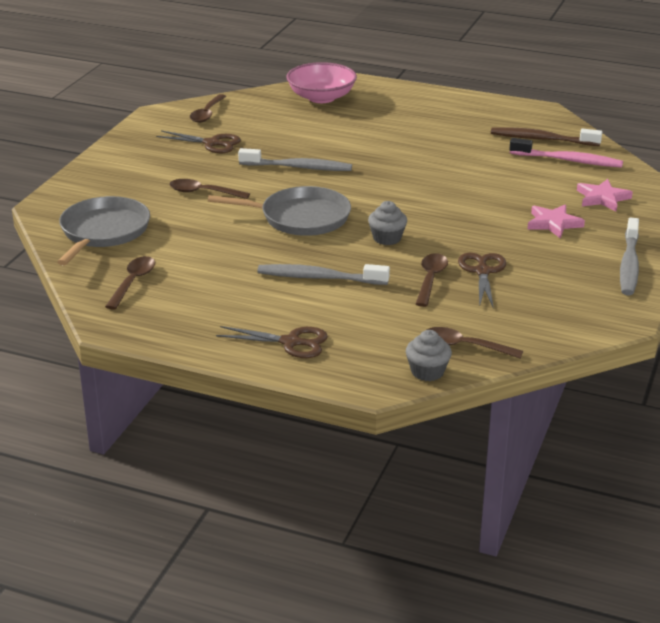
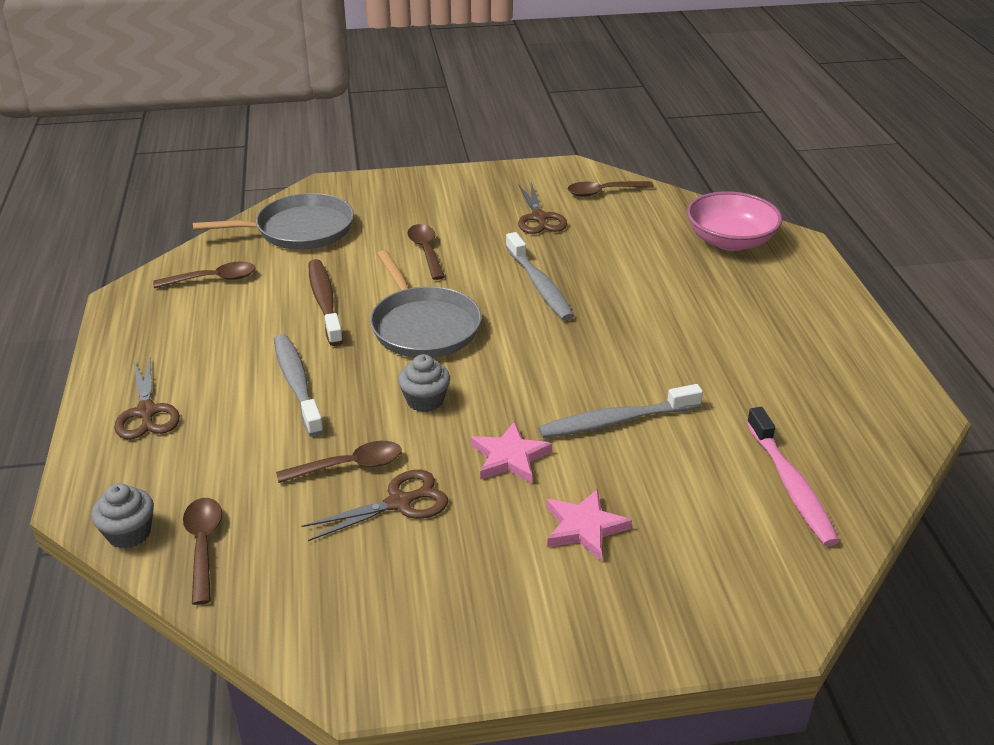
camera: 60 degrees right, 5 degrees up
(542, 139) = (828, 440): brown toothbrush -> brown toothbrush (325, 302)
(602, 198) = (708, 554): pink star -> pink star (510, 457)
(629, 265) = (525, 643): grey toothbrush -> grey toothbrush (615, 421)

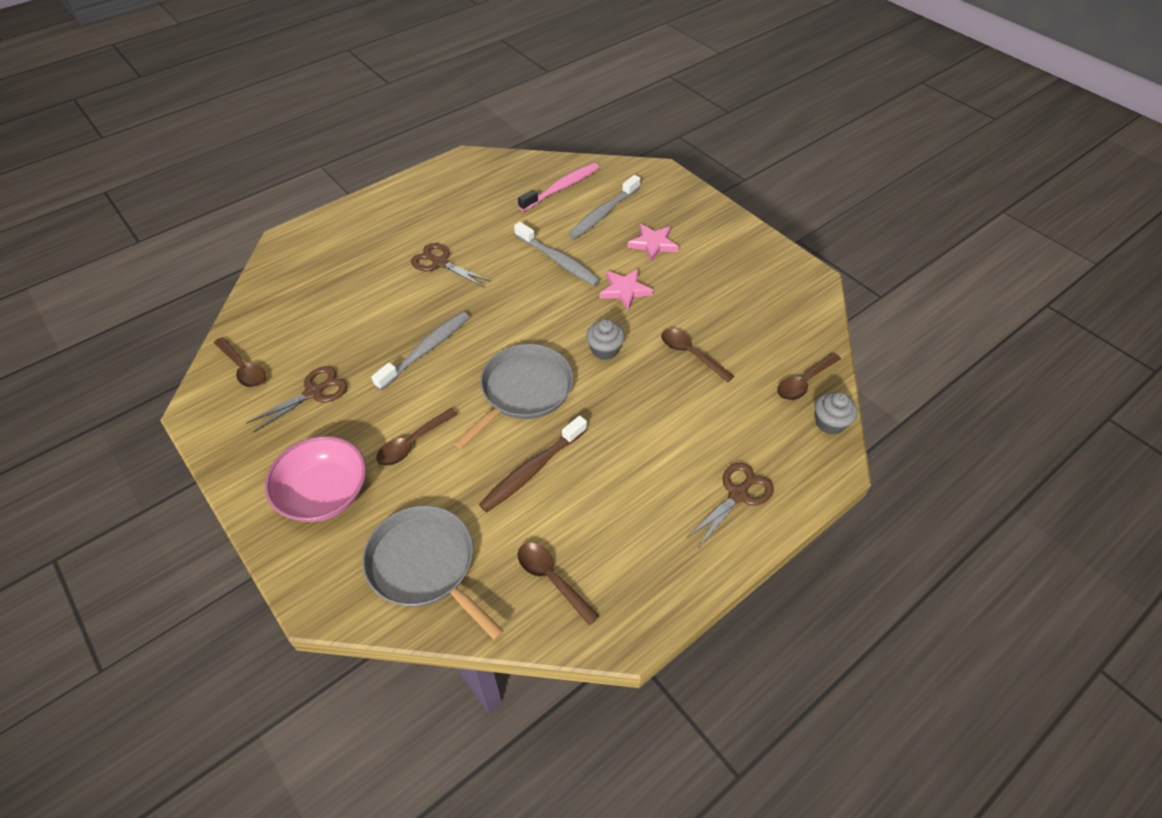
camera: 120 degrees left, 15 degrees up
(297, 384) = (640, 426): grey toothbrush -> grey toothbrush (603, 213)
(399, 503) = (699, 318): brown scissors -> brown scissors (440, 263)
(730, 241) = (301, 271): pink bowl -> pink bowl (324, 493)

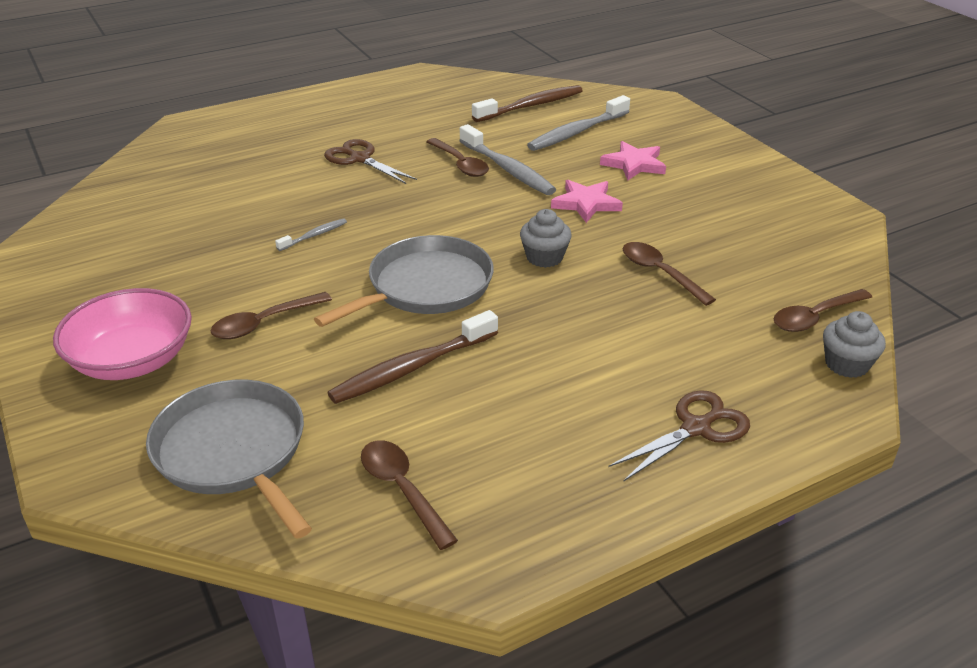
camera: 10 degrees right, 15 degrees down
(243, 368) = (86, 231): brown spoon -> brown spoon (460, 164)
(313, 393) = (160, 261): brown scissors -> none
(426, 350) = (314, 235): grey toothbrush -> grey toothbrush, size x0.50
(562, 187) = (531, 106): pink toothbrush -> brown toothbrush

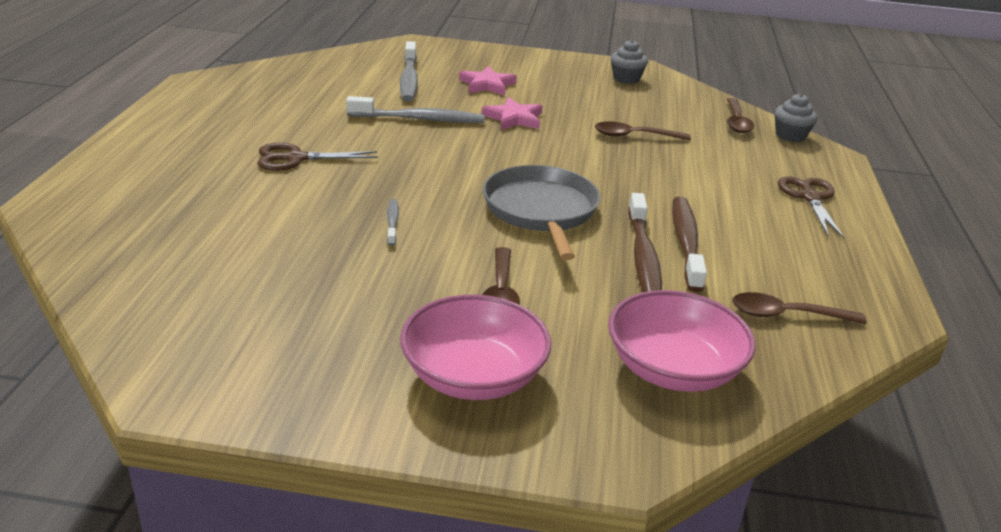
camera: 55 degrees left, 5 degrees down
(233, 452) = (673, 369): grey pan -> pink bowl
(460, 164) = (380, 130): brown spoon -> none
(531, 106) = (338, 74): brown toothbrush -> brown toothbrush (686, 243)
(544, 257) = (563, 158): grey cupcake -> grey cupcake (626, 79)

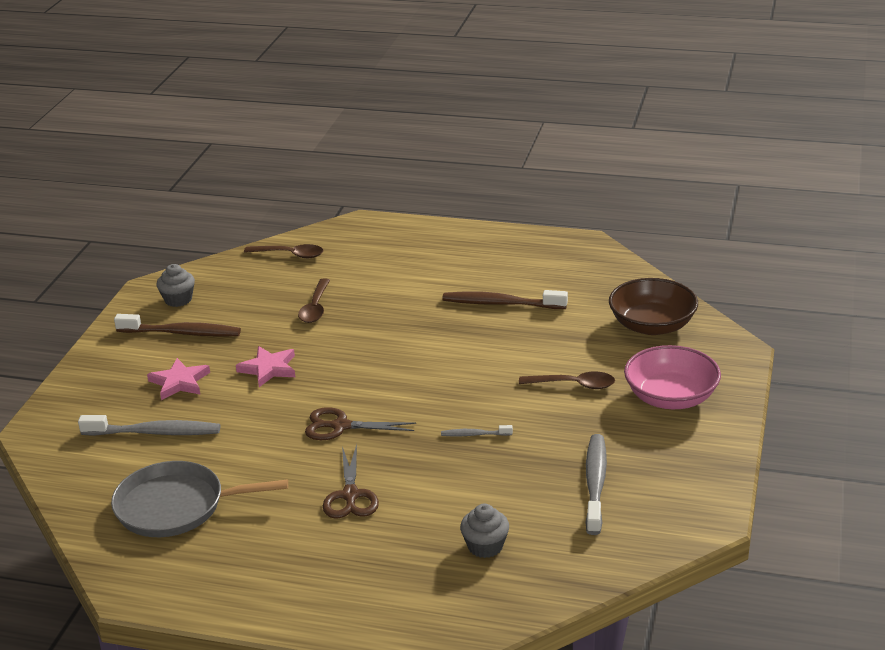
camera: 80 degrees left, 0 degrees up
(420, 119) = (265, 424): grey toothbrush -> grey toothbrush (595, 483)
(541, 211) = (453, 362): grey pan -> grey pan (176, 506)
(643, 256) = (521, 323): brown toothbrush -> brown toothbrush (182, 333)
(673, 369) = (652, 325): pink bowl -> brown bowl
(786, 315) = (589, 279): brown spoon -> none
(790, 136) = (321, 234): grey cupcake -> grey cupcake (485, 546)
(810, 198) = (432, 244): brown scissors -> brown scissors (340, 426)

